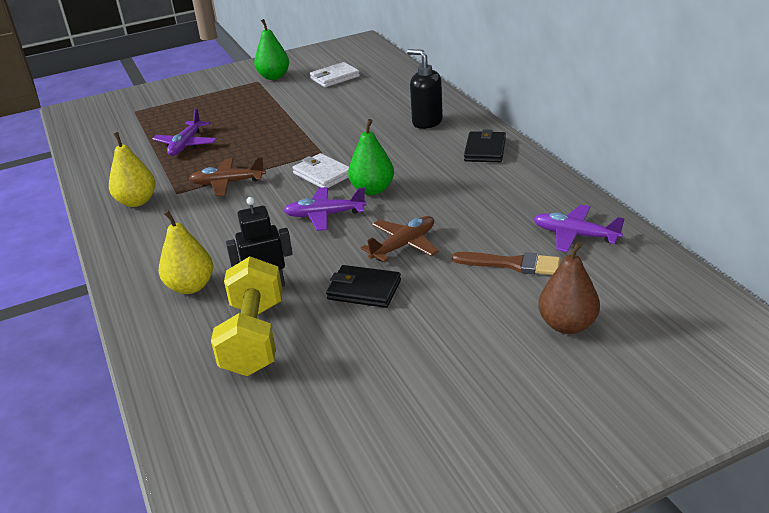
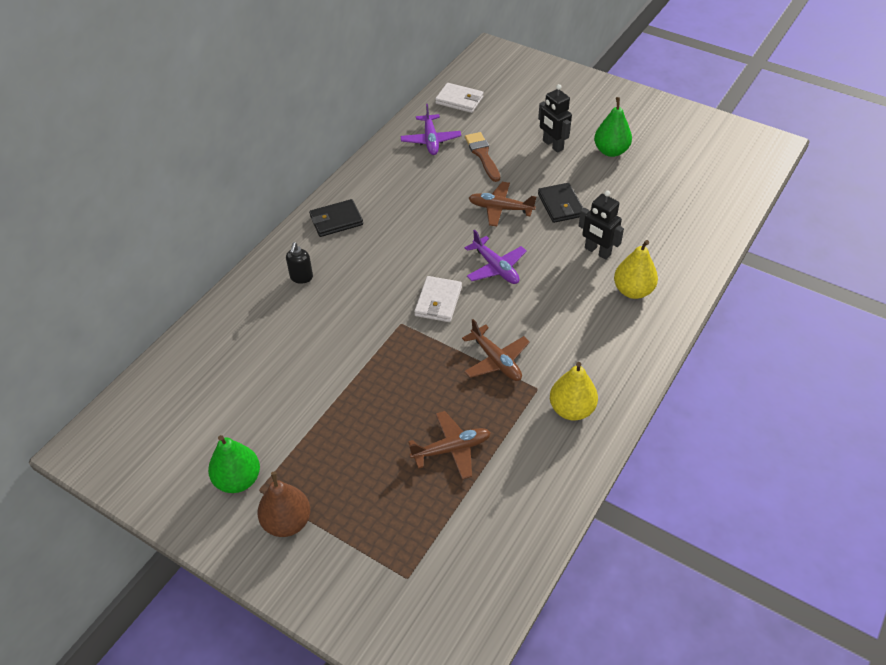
camera: 125 degrees left, 15 degrees up
(186, 144) = (452, 449): purple plane -> brown plane
(254, 337) = (644, 230): yellow dumbbell -> none
(335, 77) = (218, 410): white wallet -> white wallet (459, 100)
(372, 190) = (441, 258): green pear -> green pear (611, 151)
(427, 122) = (301, 277): black soap dispenser -> black soap dispenser, size x0.65
(482, 330) = (552, 145): none -> black robot
(567, 325) = (521, 119): brown pear -> brown pear (287, 522)

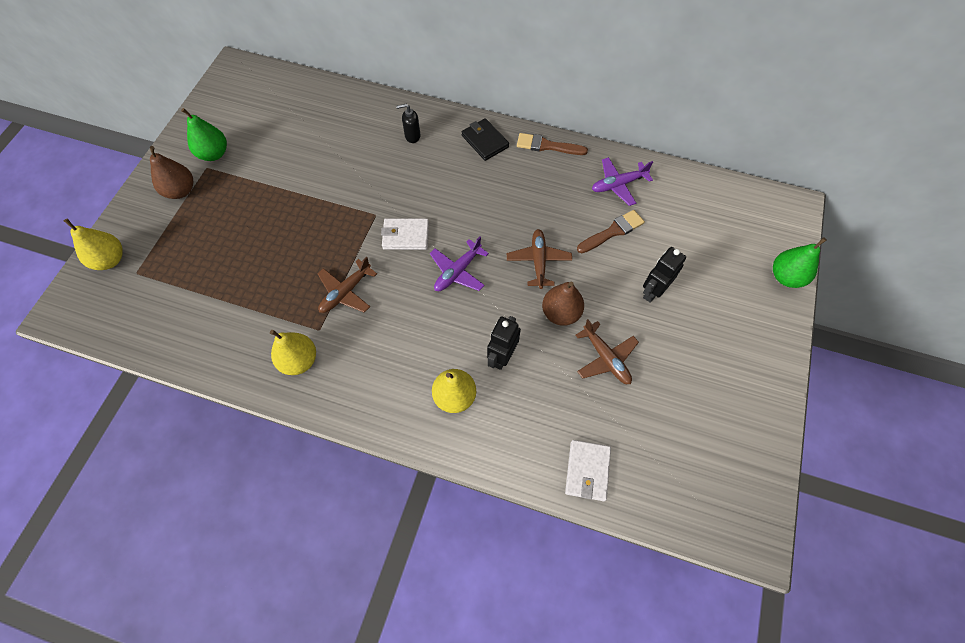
camera: 75 degrees right, 15 degrees up
(363, 177) = (547, 146): none -> brown brush
(375, 612) = (110, 260): none -> yellow pear
(452, 449) = (250, 278): brown plane -> brown plane (606, 358)
(459, 100) = (691, 195): white wallet -> white wallet (587, 471)
(560, 205) = (560, 313): black wallet -> brown pear
(611, 151) = (665, 350): green pear -> green pear (786, 277)

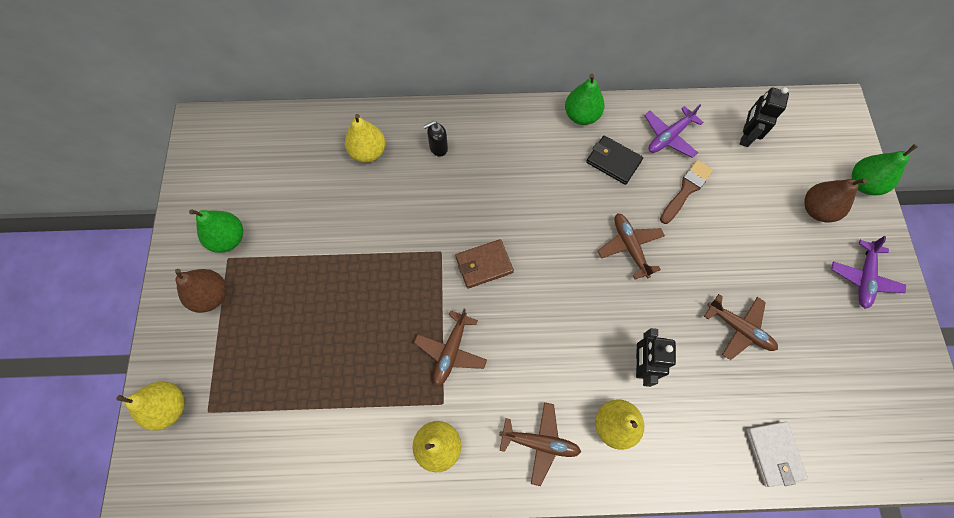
camera: 20 degrees left, 5 degrees up
(354, 123) = (368, 152): none -> yellow pear
(384, 388) = (540, 443): none -> brown plane
(406, 236) = (484, 265): white wallet -> brown wallet
(457, 272) = (555, 287): purple plane -> purple plane (863, 278)
(485, 141) = (516, 130): black wallet -> black wallet (613, 161)
(547, 146) = (581, 115): brown brush -> green pear
(560, 313) = (676, 296): brown pear -> brown pear (816, 210)
(653, 291) = (751, 241): black robot -> black robot (745, 136)

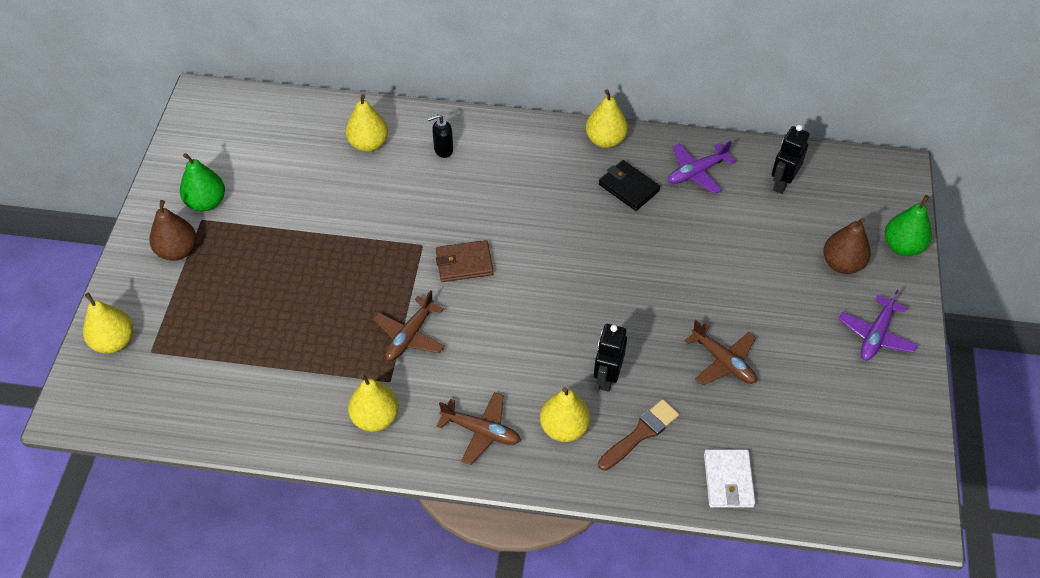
camera: 10 degrees right, 15 degrees down
(581, 115) = (605, 140): green pear -> yellow pear
(629, 247) = (624, 269): brown plane -> none
(686, 190) = (701, 225): brown brush -> brown brush (640, 433)

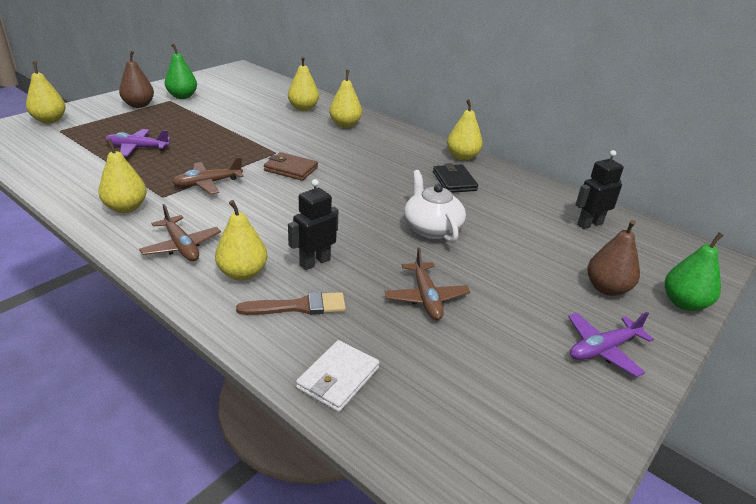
camera: 30 degrees right, 20 degrees down
(443, 150) = (345, 124): black soap dispenser -> yellow pear
(662, 272) = (431, 228): none -> white teapot
(696, 172) = (518, 193): purple plane -> purple plane (137, 148)

